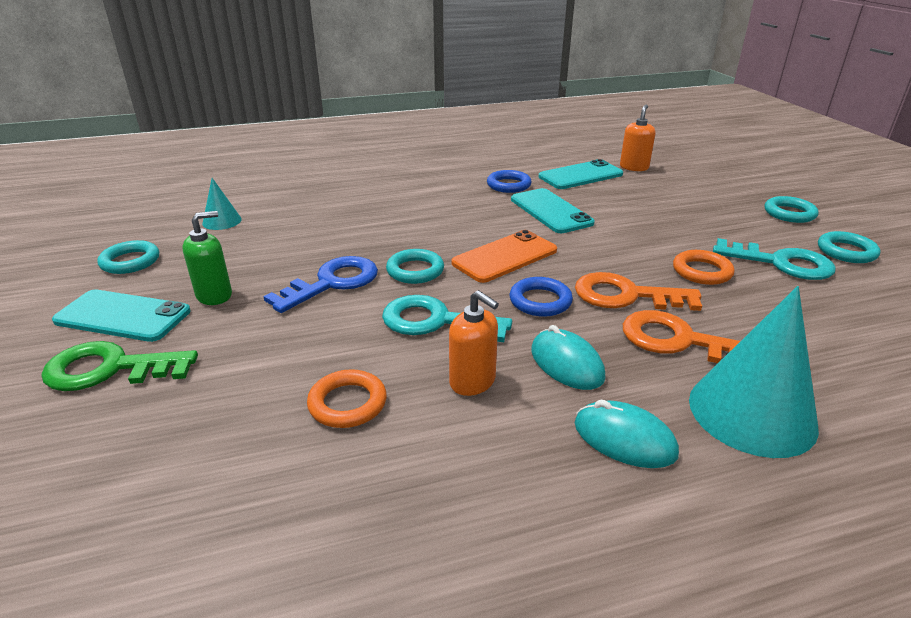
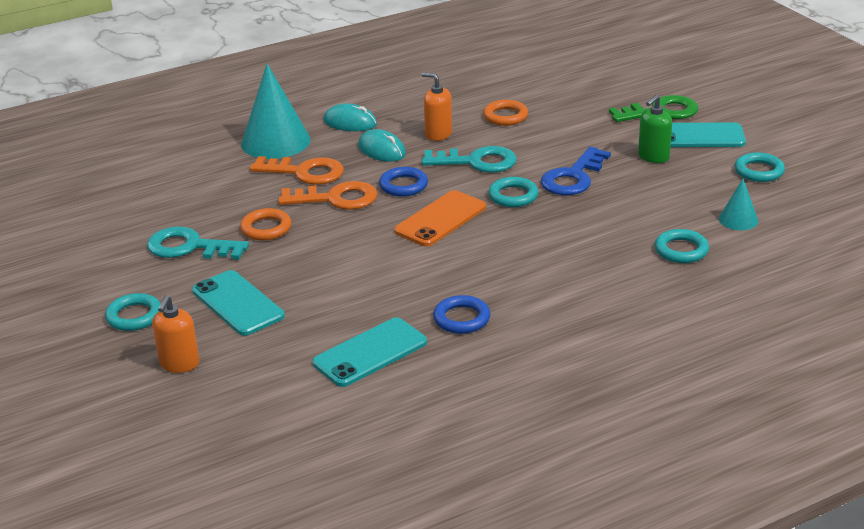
camera: 170 degrees right, 0 degrees up
(550, 211) = (404, 281): turquoise phone -> turquoise phone (238, 303)
(634, 167) = (293, 384): orange soap dispenser -> orange soap dispenser (179, 364)
(846, 251) = (117, 269): turquoise ring -> turquoise ring (681, 250)

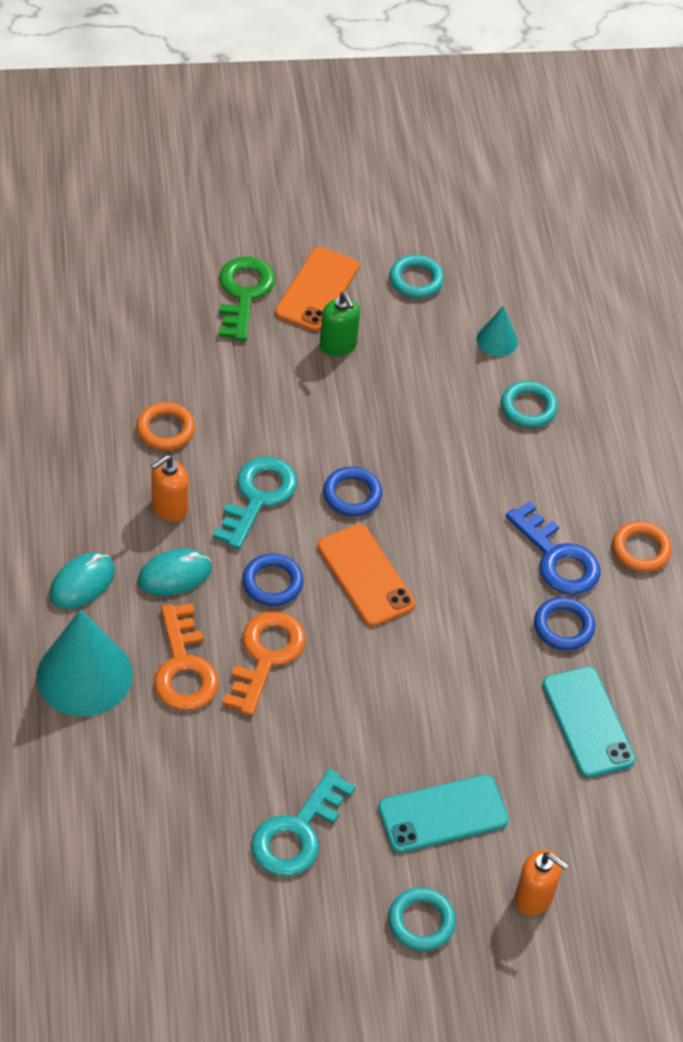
camera: 75 degrees left, 20 degrees up
(266, 228) = (296, 744): orange ring -> orange ring (641, 550)
(305, 172) = (184, 668): orange key -> orange key turned 135 degrees clockwise
(513, 196) = (352, 494): turquoise ring -> blue ring
(573, 177) = (342, 428): blue key -> blue key (557, 558)
(698, 136) = (317, 289): turquoise phone -> orange phone

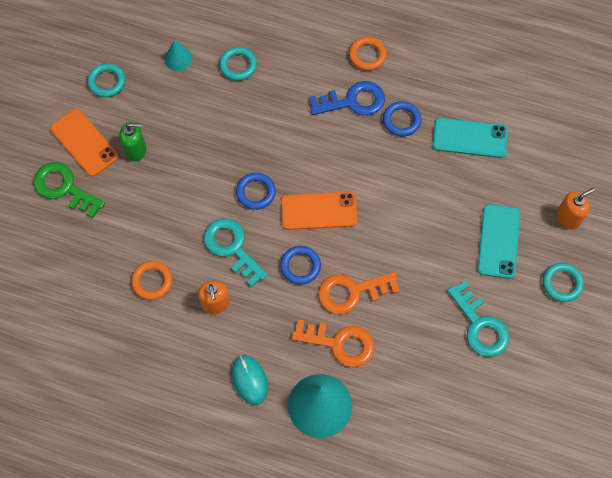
camera: 60 degrees left, 15 degrees up
(174, 575) = (268, 321): turquoise mouse -> none
(266, 656) = (351, 292): orange key -> orange key turned 60 degrees counterclockwise

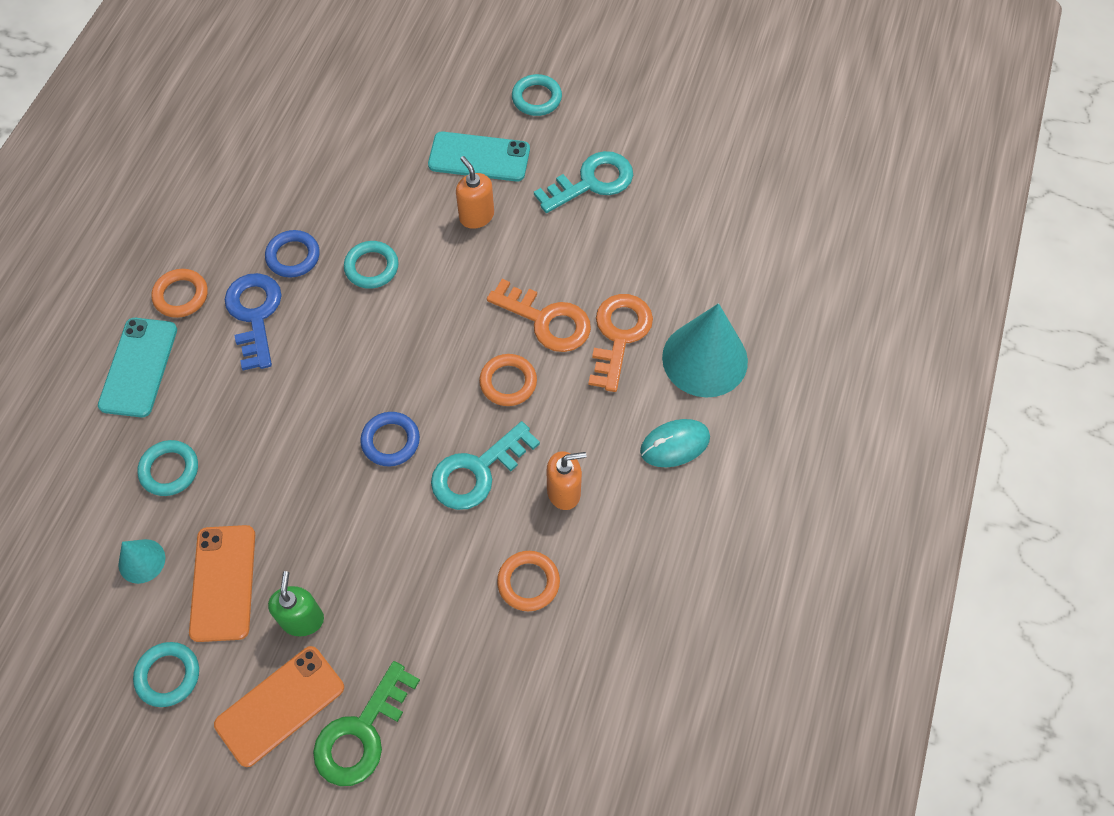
camera: 90 degrees left, 5 degrees down
(300, 266) = (508, 382): blue ring -> orange ring
(319, 211) = (425, 359): orange phone -> orange phone (223, 583)
(351, 292) = (547, 320): orange key -> orange key turned 45 degrees counterclockwise
(394, 172) = (371, 267): none -> turquoise ring
(469, 138) = (329, 180): turquoise phone -> turquoise phone (139, 367)
(568, 218) = (450, 86): orange soap dispenser -> orange soap dispenser (476, 216)

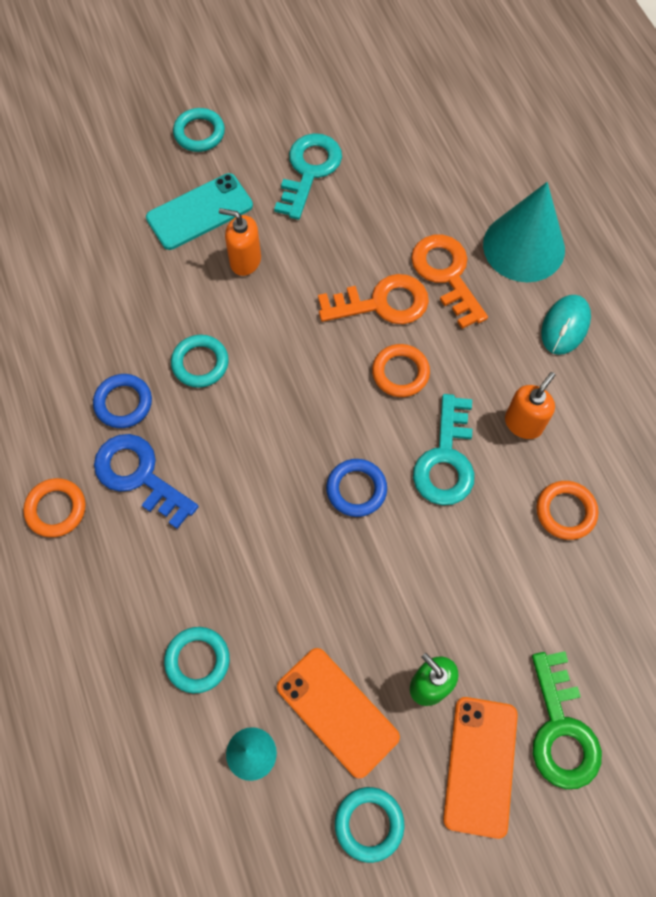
camera: 40 degrees left, 5 degrees up
(139, 367) = (80, 598): turquoise phone -> none

